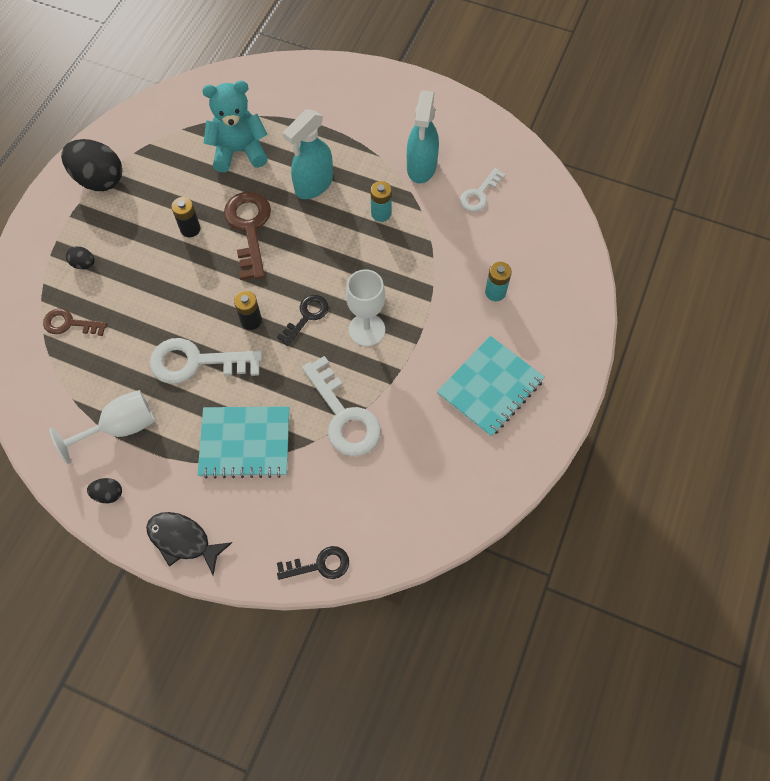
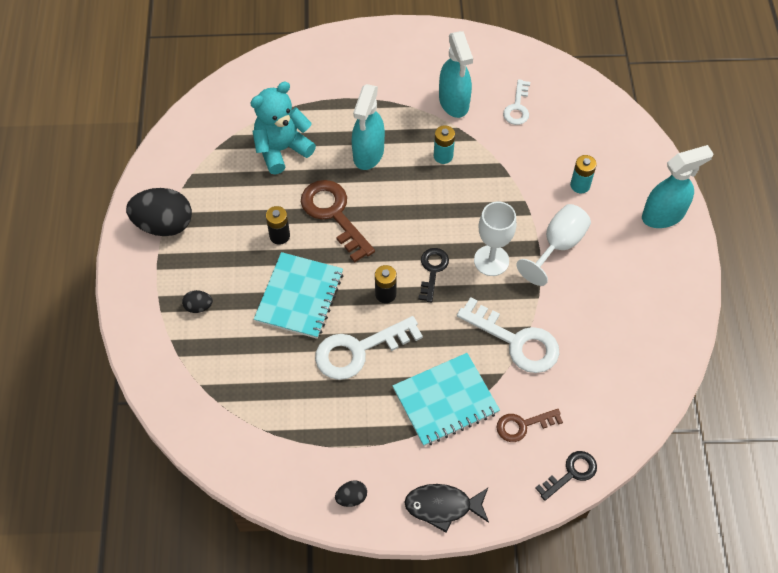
camera: 25 degrees left, 5 degrees down
(70, 324) = (220, 365): brown key -> brown key (523, 425)
(120, 427) = (326, 436): white goblet -> white goblet (558, 245)
(490, 387) = (622, 266): turquoise notebook -> turquoise notebook (299, 297)
(561, 354) = (663, 215): none -> turquoise spray bottle

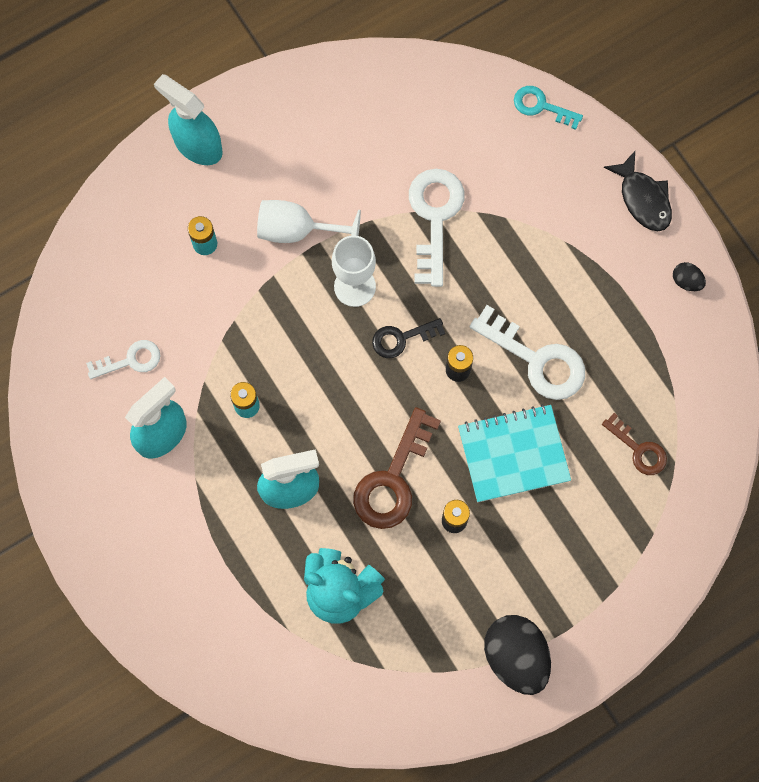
camera: 120 degrees left, 15 degrees up
(198, 307) = (588, 550): black egg -> none
(445, 401) = (539, 250): turquoise notebook -> none
(523, 425) = (520, 169): brown key -> brown key (638, 449)
(571, 473) = (541, 106): black key -> turquoise key

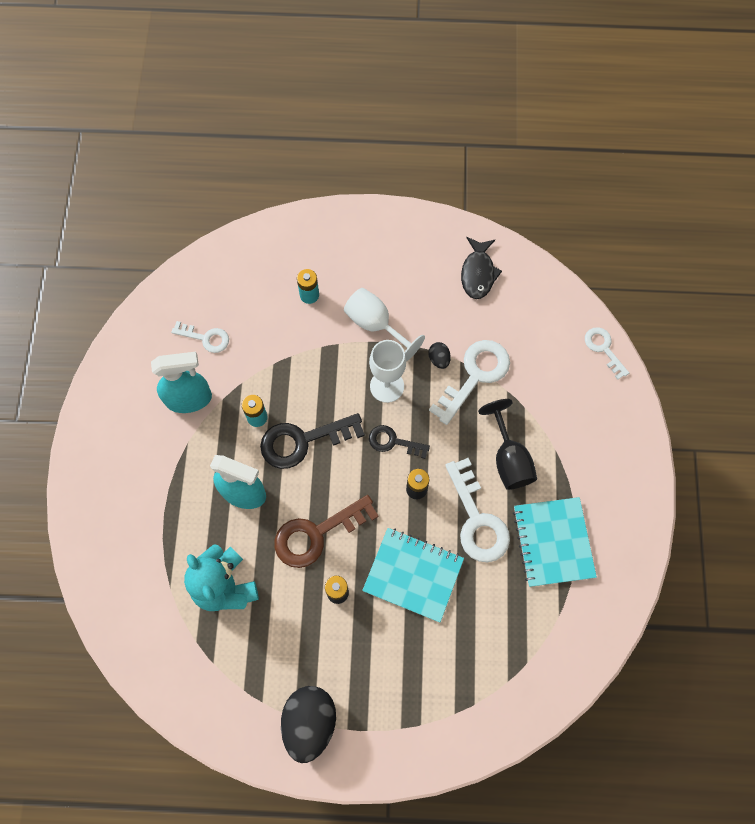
camera: 35 degrees right, 5 degrees down
(197, 145) = (351, 230): turquoise spray bottle -> none
(311, 398) = (303, 441): none -> black key
(526, 280) = (508, 459): none -> black goblet
(541, 106) = (603, 349): turquoise key -> white key
(622, 333) = (553, 542): none -> turquoise notebook
(638, 449) = (506, 634): brown key -> none
(643, 199) = (634, 458): black fish -> black fish (478, 273)
(686, 281) = (626, 537): black egg -> black egg (439, 359)

